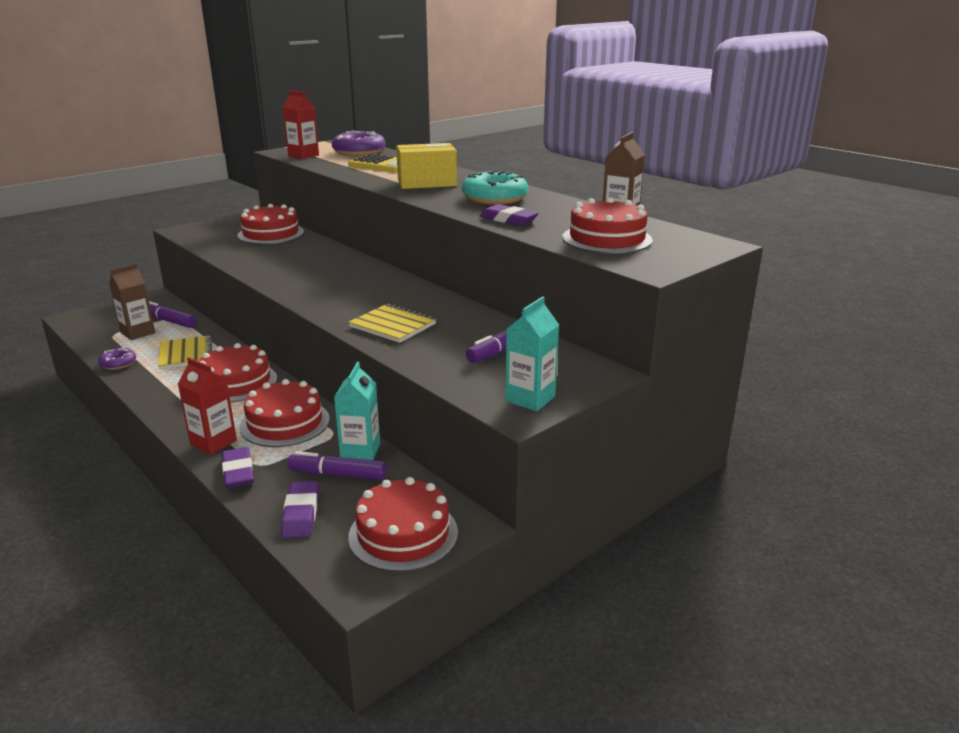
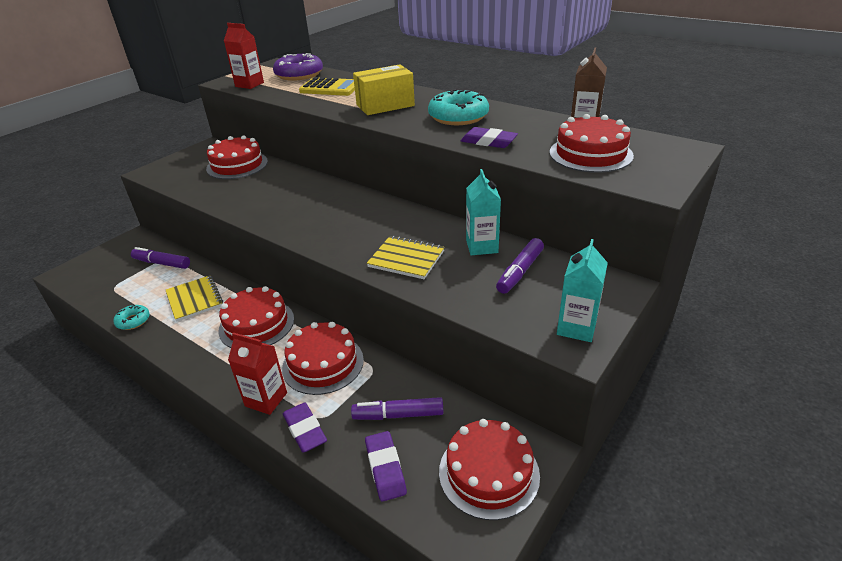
camera: 10 degrees left, 10 degrees up
(118, 363) = (133, 321): purple donut -> turquoise donut
(138, 333) = (137, 281): brown carton -> none
(360, 451) = (406, 384): turquoise carton -> turquoise carton (482, 246)

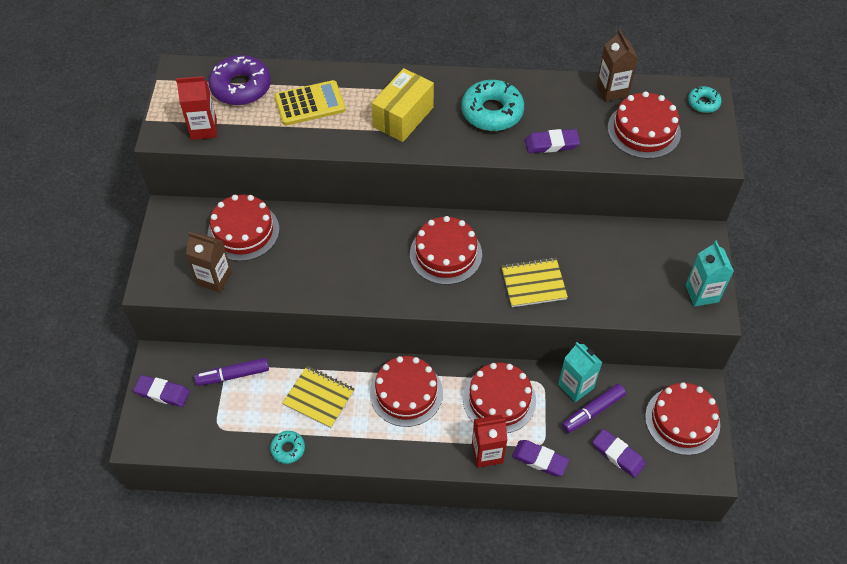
camera: 35 degrees left, 20 degrees up
(112, 255) = (162, 393): none -> purple eraser
(186, 180) = (214, 279): none -> brown carton
(356, 217) = (445, 254): none -> red cake
(482, 246) = (579, 241): turquoise carton -> turquoise carton (575, 386)
(520, 272) = (628, 256): purple marker -> none
(676, 152) = (703, 103): none -> turquoise donut

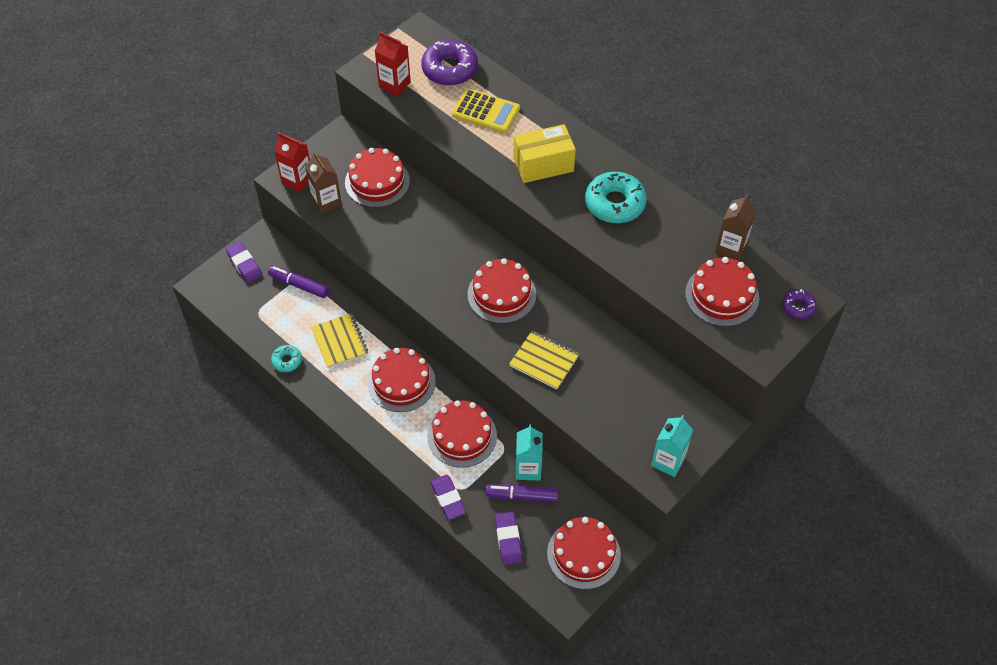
camera: 40 degrees right, 0 degrees up
(487, 453) = (415, 465): red carton -> red carton (297, 180)
(551, 144) = (635, 257): purple eraser -> none
(703, 103) = (798, 307): turquoise donut -> purple donut

